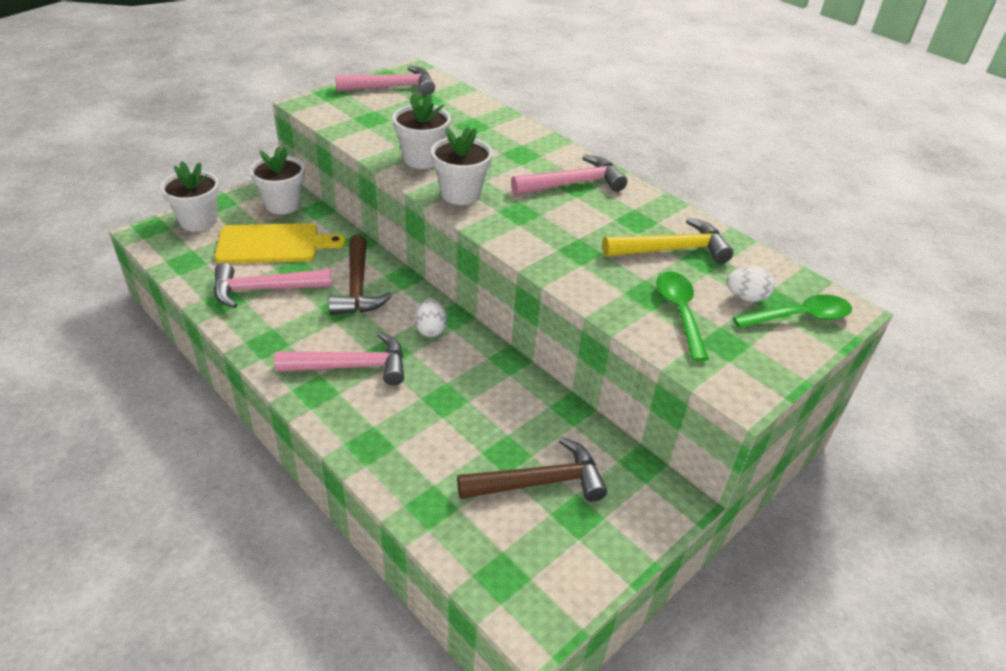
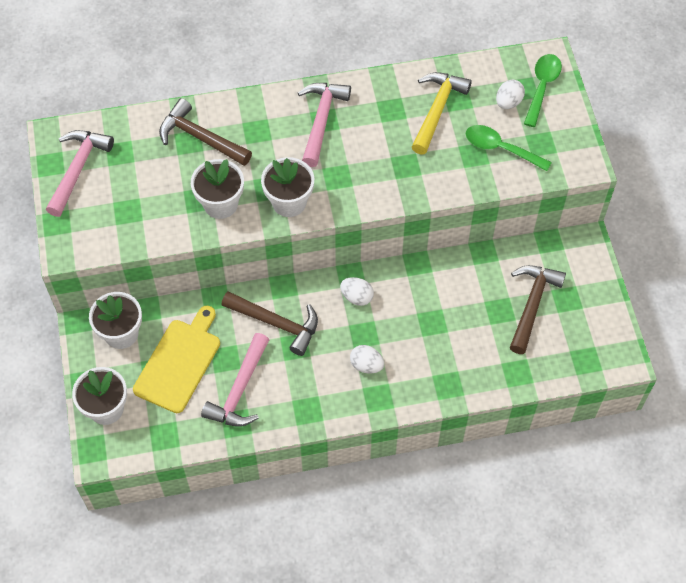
camera: 55 degrees left, 20 degrees up
(351, 367) = (366, 365): pink hammer -> white egg
(482, 130) = (201, 138): none -> brown hammer

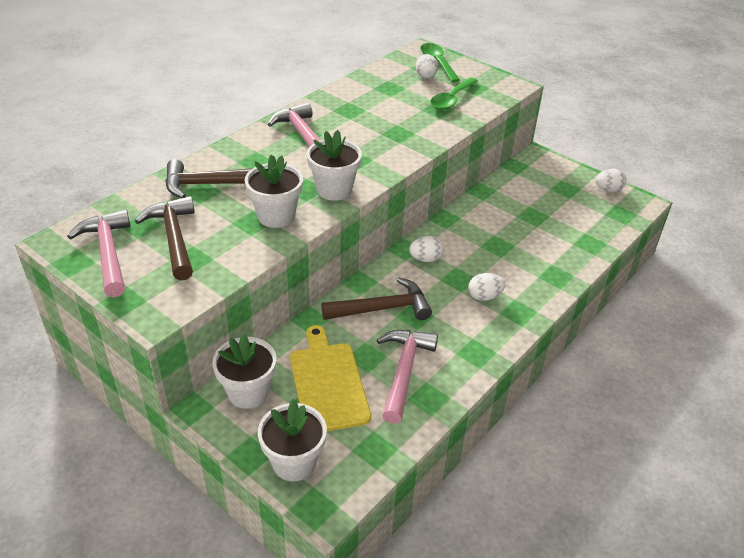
camera: 40 degrees left, 20 degrees down
(239, 390) = (404, 371): pink hammer -> pink hammer turned 150 degrees counterclockwise
(437, 110) = (383, 98): yellow hammer -> none
(500, 148) = (451, 99): green spoon -> green spoon turned 45 degrees counterclockwise
(532, 305) = (549, 202): brown hammer -> brown hammer (174, 238)
(607, 326) = (608, 190): none -> white egg

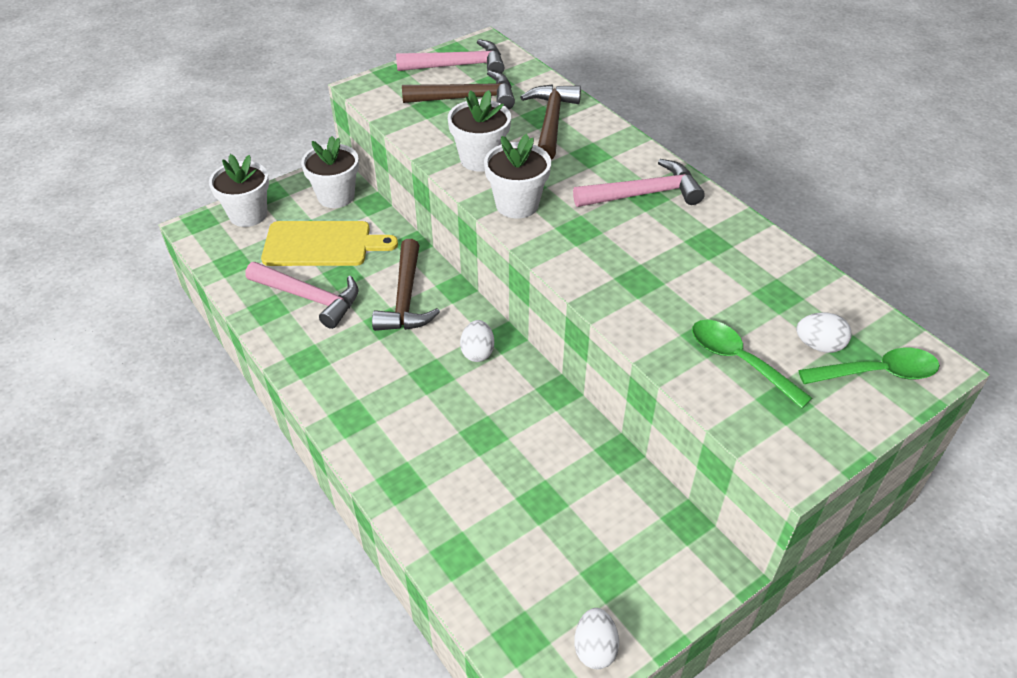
camera: 105 degrees right, 5 degrees up
(484, 296) = (390, 392): white egg -> none

